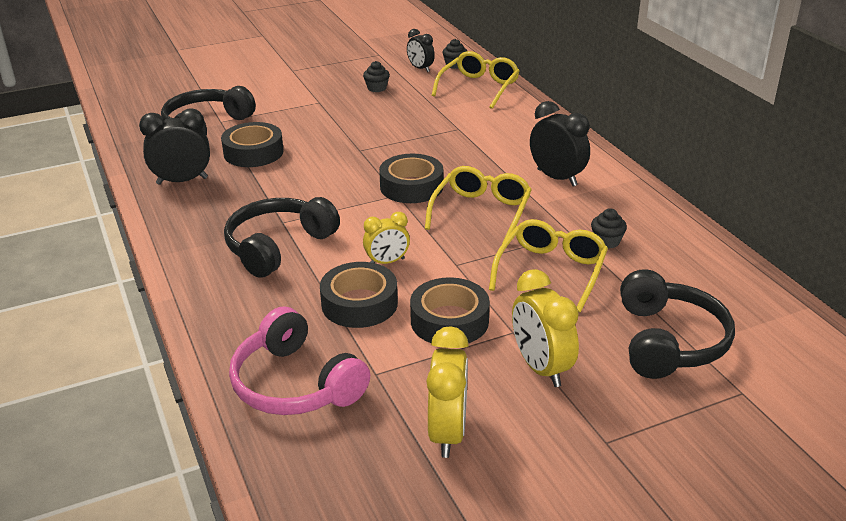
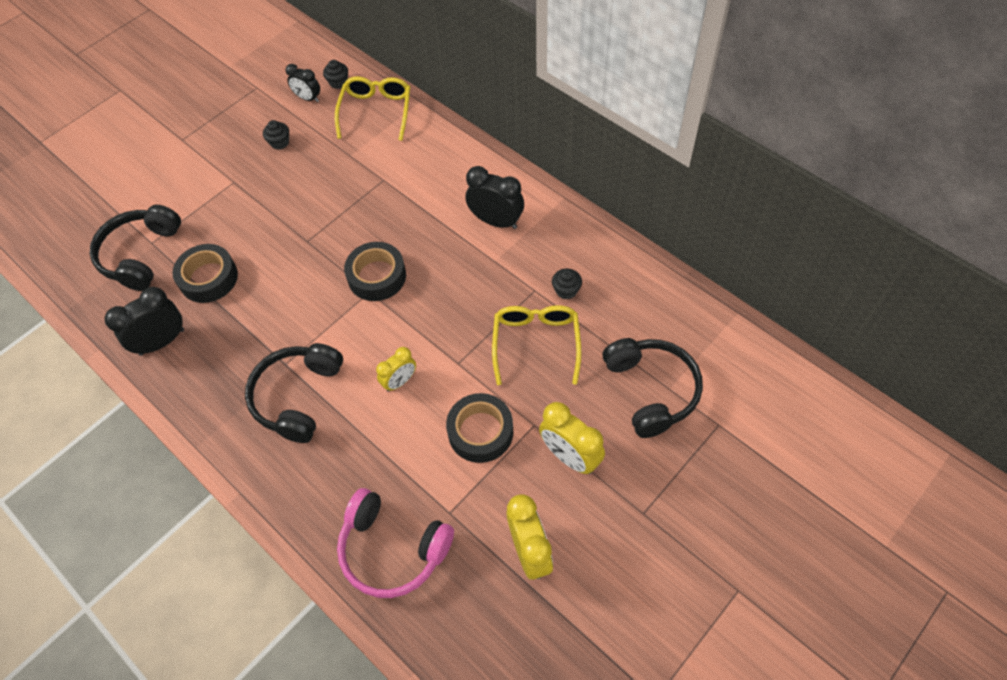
camera: 20 degrees left, 25 degrees up
(359, 303) = (400, 440): black tape -> none
(481, 212) = (451, 289): yellow glasses -> none

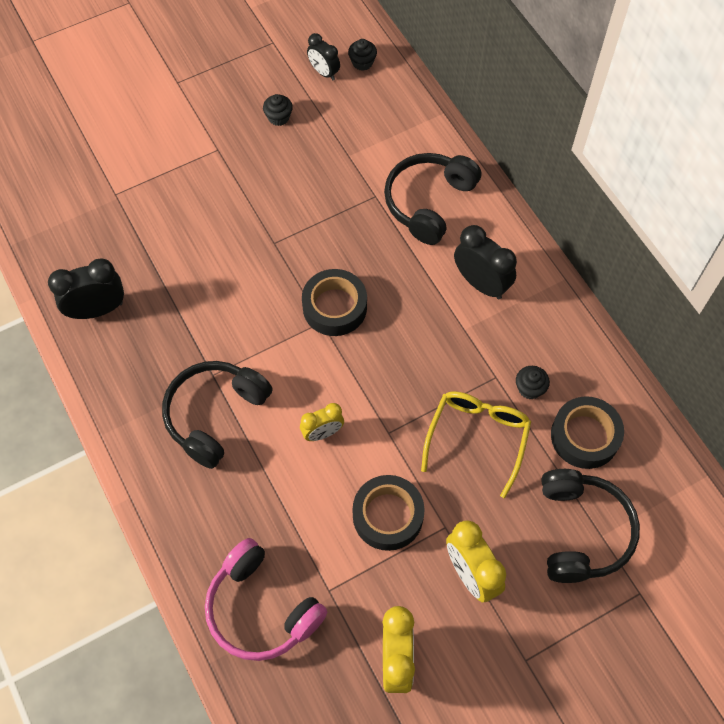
camera: 15 degrees right, 5 degrees up
(140, 255) = (101, 205): black headphones -> black headphones (429, 202)
(208, 278) = (162, 253): black tape -> black tape (584, 436)
(376, 111) = (392, 111): yellow glasses -> none

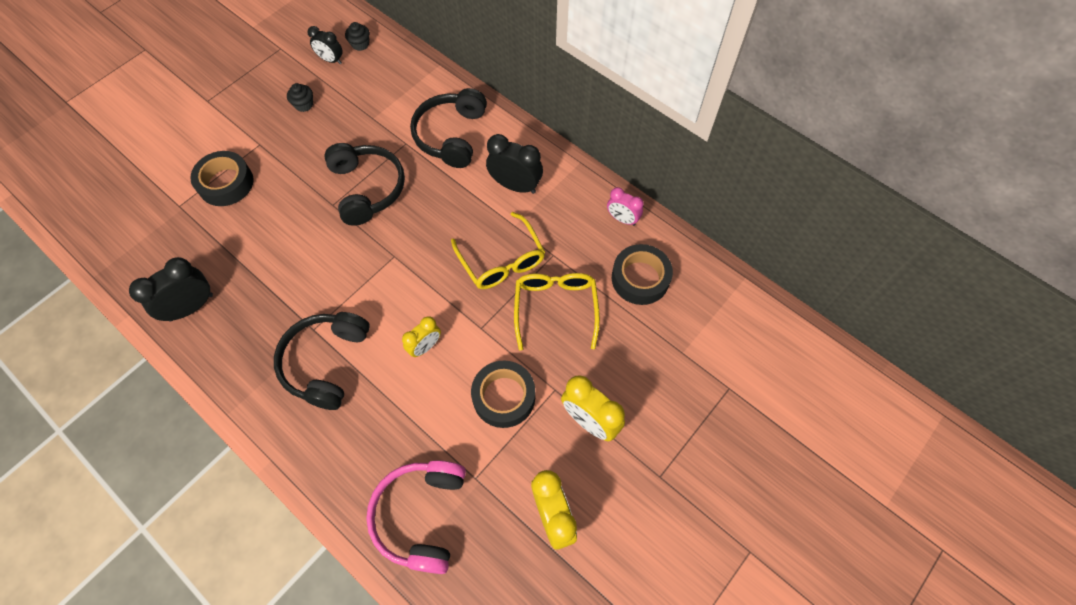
camera: 20 degrees left, 0 degrees up
(261, 609) = (421, 516): pink headphones -> pink headphones turned 75 degrees clockwise
(334, 307) = (401, 241): black tape -> black tape (226, 183)
(436, 365) = (502, 260): none -> yellow glasses
(529, 388) = (583, 255): black cupcake -> none
(581, 531) = (665, 354): black headphones -> black headphones (367, 189)
(589, 361) = (622, 219): none -> pink clock

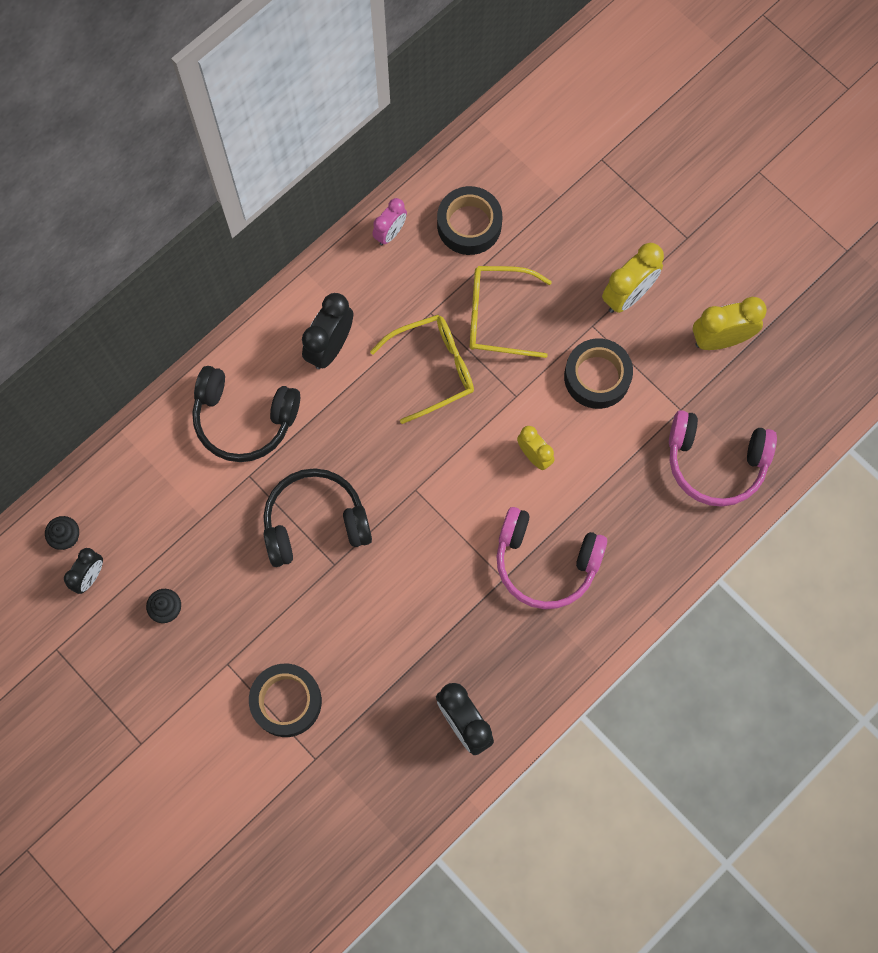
camera: 85 degrees left, 10 degrees up
(326, 362) = (545, 562): black headphones -> pink headphones

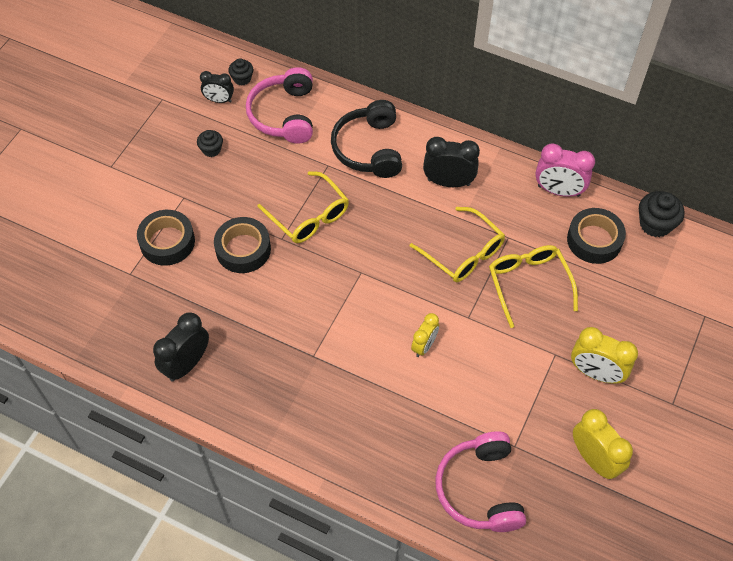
camera: 70 degrees right, 15 degrees down
(315, 522) = (309, 216): black headphones -> yellow glasses
(390, 233) = (558, 191): pink clock -> pink clock, size x1.59
(473, 153) = (655, 224): none -> black cupcake
(545, 562) = (338, 382): pink headphones -> pink headphones (284, 115)
(597, 377) = (512, 371): black tape -> black tape (243, 249)

